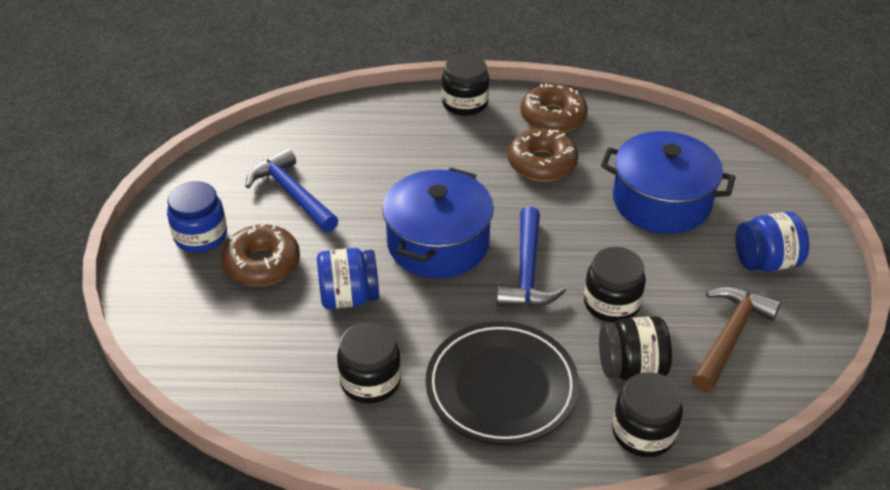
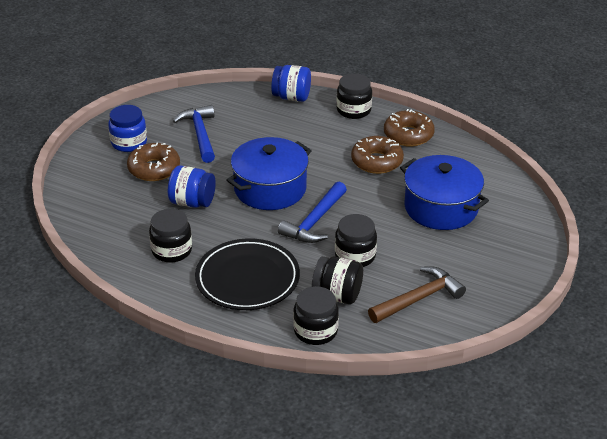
camera: 25 degrees right, 5 degrees down
(766, 262) = (483, 264): blue jar -> blue jar (291, 97)

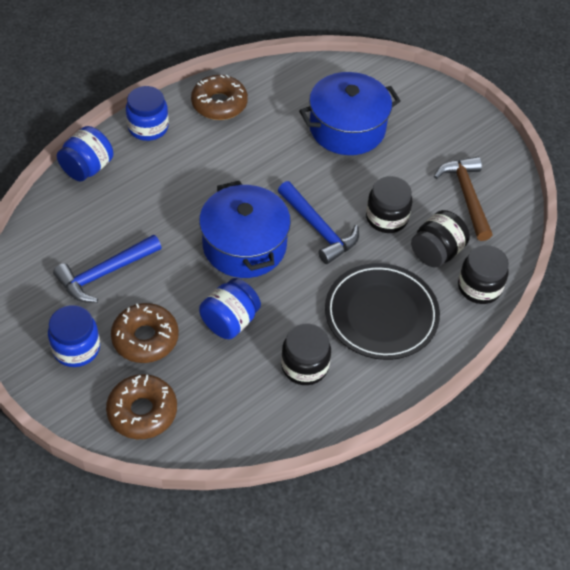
camera: 70 degrees left, 15 degrees up
(200, 134) = (104, 273): blue hammer -> blue hammer turned 45 degrees counterclockwise
(353, 110) = (148, 127): black jar -> blue jar
(377, 161) = (248, 144): brown donut -> brown donut (142, 412)

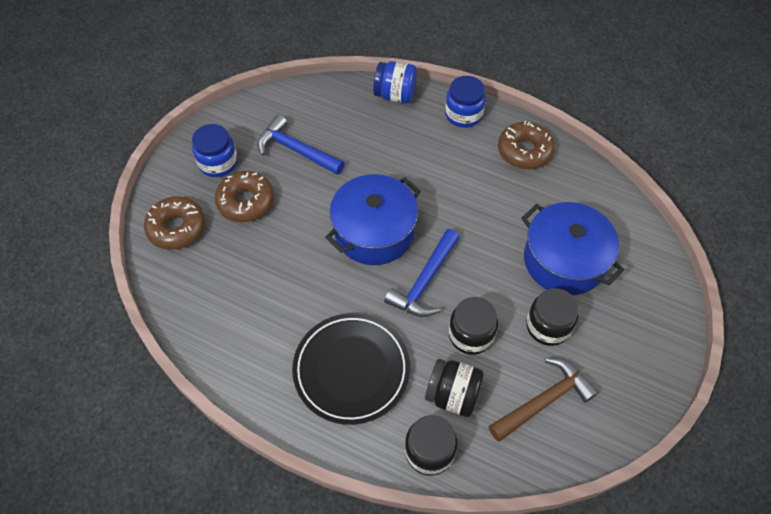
camera: 70 degrees right, 5 degrees up
(230, 321) = (288, 252): blue jar -> none
(304, 366) = (266, 326): black jar -> black jar (548, 326)

